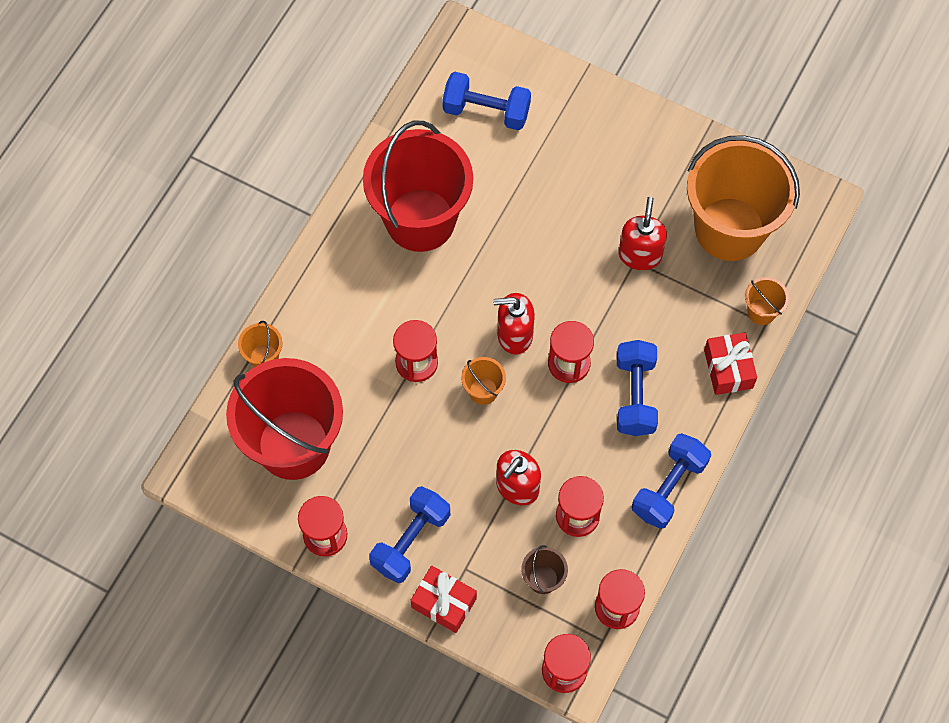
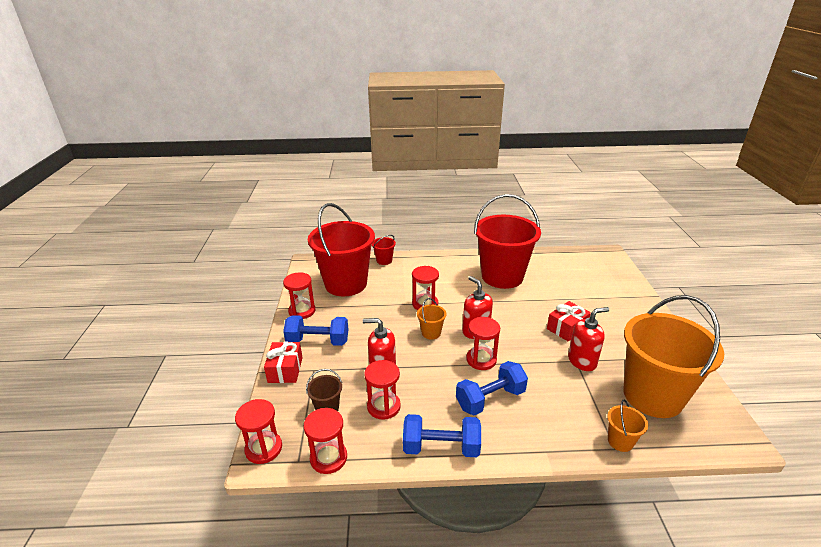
camera: 60 degrees right, 35 degrees down
(264, 357) = (384, 260): orange bucket -> red bucket
(486, 111) = (583, 274): blue dumbbell -> none
(728, 369) = (559, 441): red gift -> red gift (566, 328)

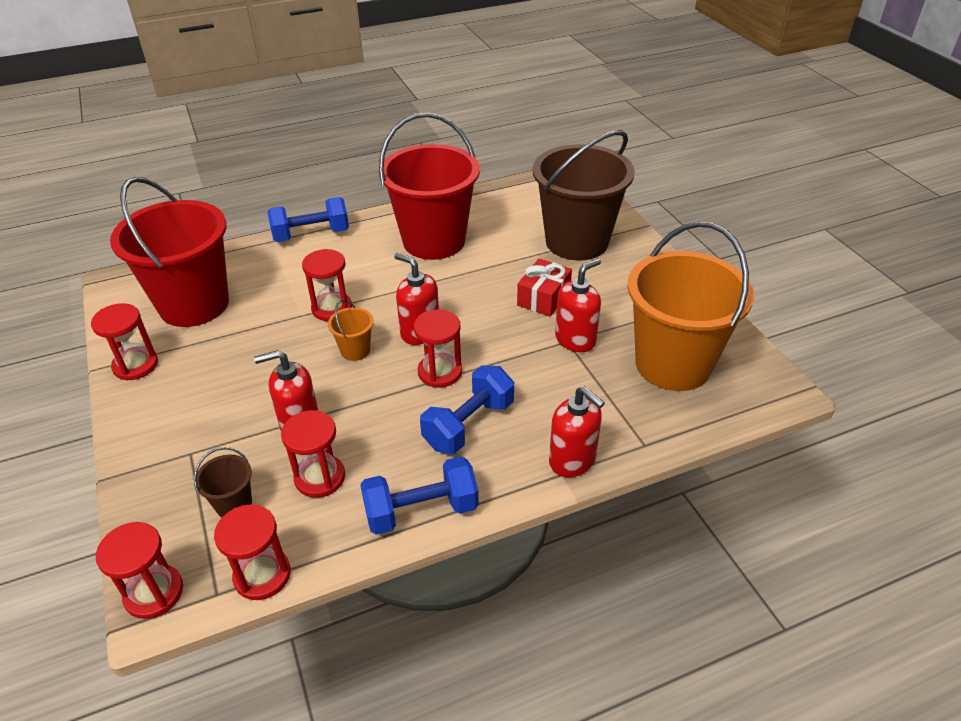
camera: 20 degrees left, 10 degrees up
(285, 370) = (143, 465): red gift -> none
(318, 341) = (181, 407): blue dumbbell -> blue dumbbell (311, 235)
(384, 260) = (244, 253): red bucket -> none
(557, 444) = (572, 460): none -> red soap dispenser
(601, 296) = (576, 242): none -> brown bucket
(620, 441) = (648, 434): orange bucket -> none

